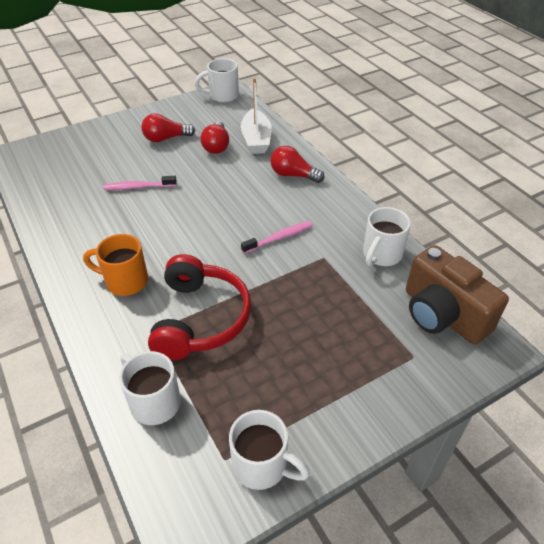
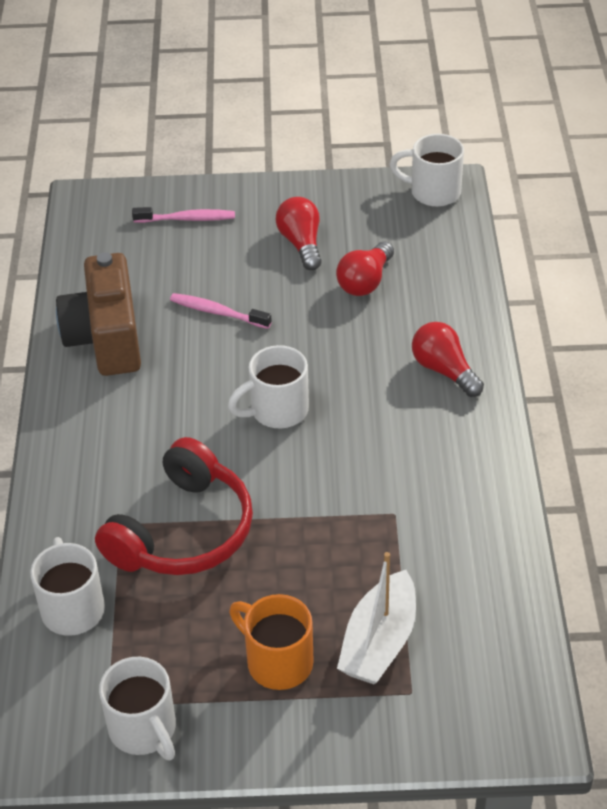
camera: 30 degrees right, 0 degrees up
(125, 281) = (124, 445): orange mug -> orange mug (277, 662)
(166, 138) = (301, 244): red light bulb -> red light bulb turned 60 degrees clockwise
(256, 139) = (431, 290): white boat -> white boat (379, 642)
(279, 238) = (355, 461): pink toothbrush -> pink toothbrush (187, 219)
(381, 255) = (478, 541): white mug -> white mug (277, 411)
(442, 314) = (495, 658): brown camera -> brown camera (106, 338)

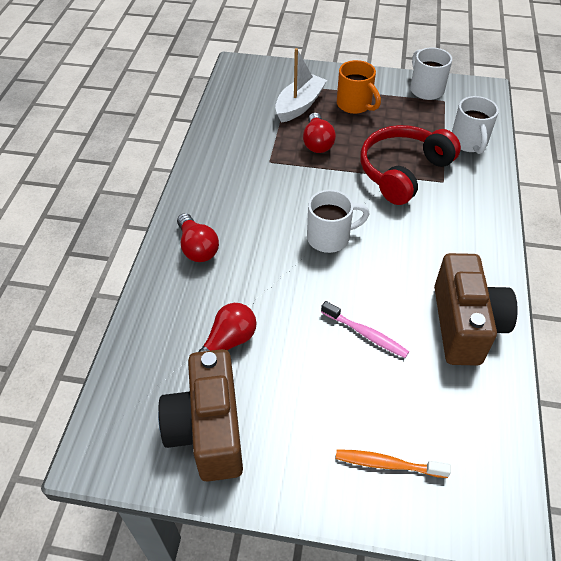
camera: 170 degrees left, 5 degrees up
(187, 219) = (387, 464): pink toothbrush -> orange toothbrush
(301, 244) = (274, 401): red light bulb -> red light bulb (317, 142)
(356, 216) = (208, 429): none -> brown camera
(433, 192) = (116, 448): white mug -> none

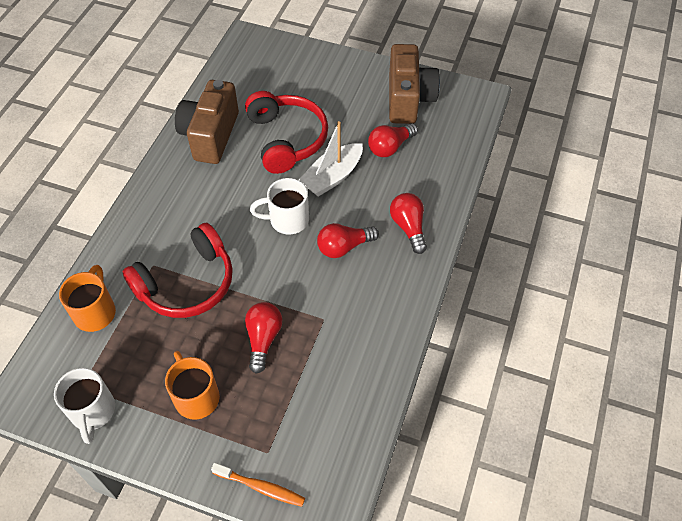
camera: 170 degrees left, 5 degrees up
(263, 220) = (344, 247): none -> red light bulb
(299, 105) = (266, 407): white boat -> white boat (332, 177)
(366, 334) = (286, 139): pink toothbrush -> red headphones
(387, 464) = (301, 69): orange toothbrush -> orange toothbrush (261, 487)
(469, 143) = (95, 312): white mug -> orange mug

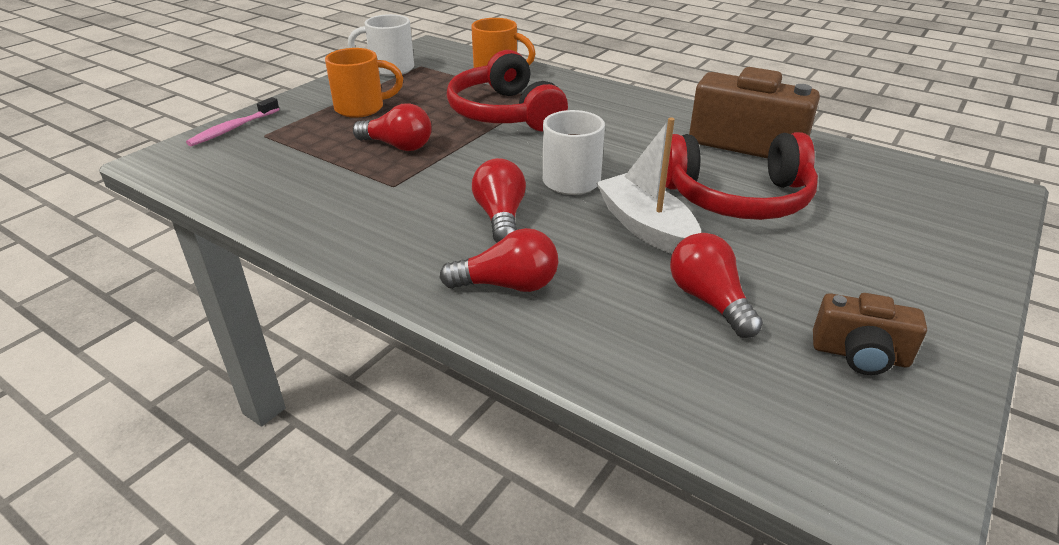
camera: 105 degrees right, 20 degrees down
(261, 487) = (233, 129): orange toothbrush -> pink toothbrush
(408, 99) = (860, 355): brown camera -> brown camera, size x0.55

